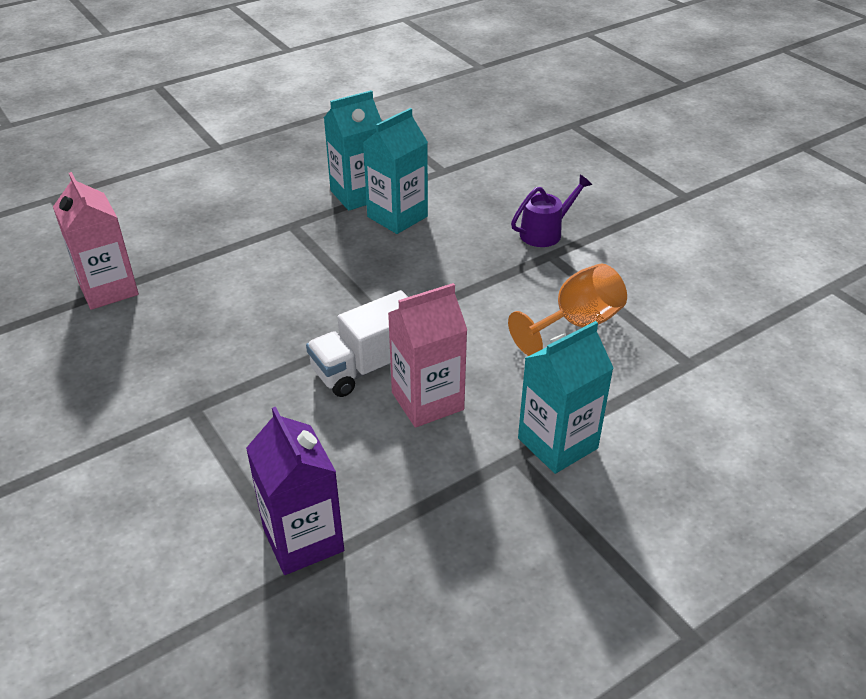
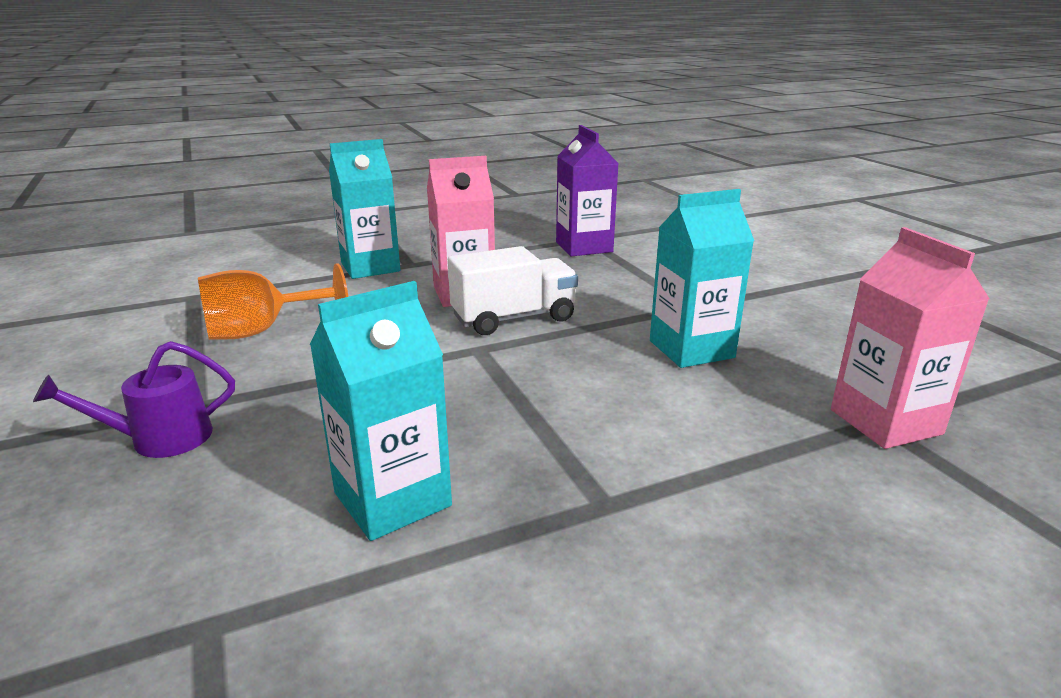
camera: 170 degrees left, 15 degrees down
(358, 195) = (453, 569): turquoise carton -> turquoise carton (691, 349)

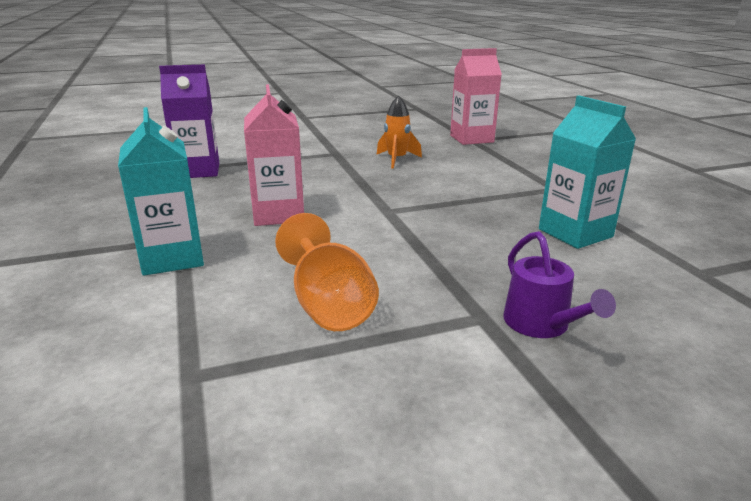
camera: 85 degrees left, 0 degrees up
(513, 318) = (337, 199): white truck -> none
(691, 349) = (397, 159): turquoise carton -> orange rocket

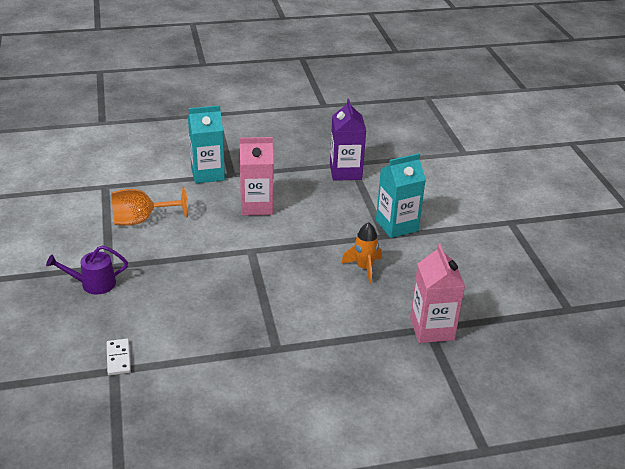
camera: 95 degrees right, 10 degrees up
(575, 233) = (189, 331): turquoise carton -> turquoise carton (397, 225)
(676, 273) = (118, 358): none -> white domino

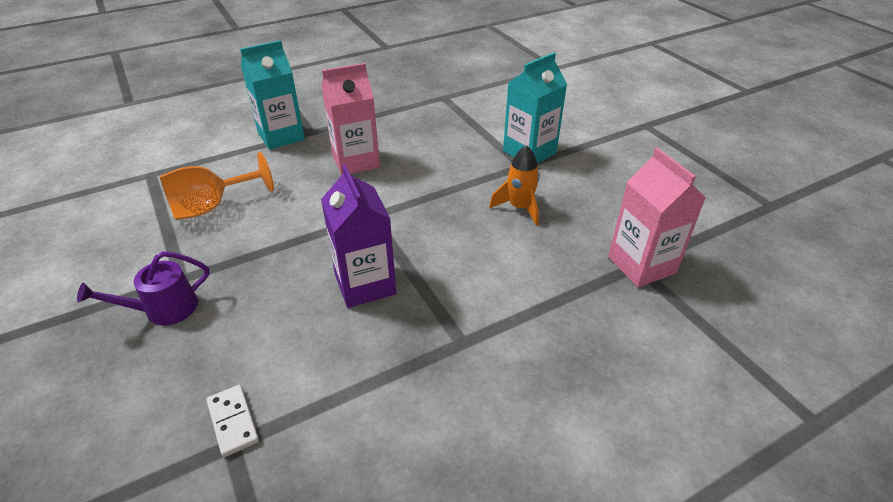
camera: 15 degrees left, 5 degrees up
(345, 172) = (442, 107): purple carton -> purple carton (365, 284)

